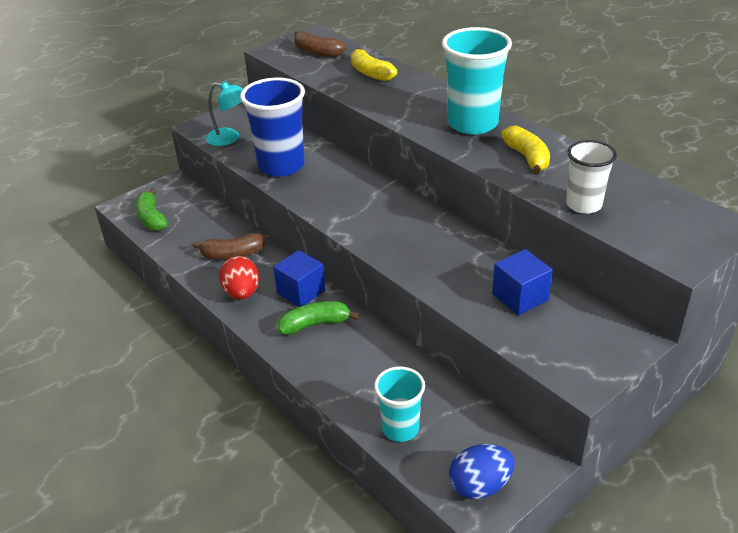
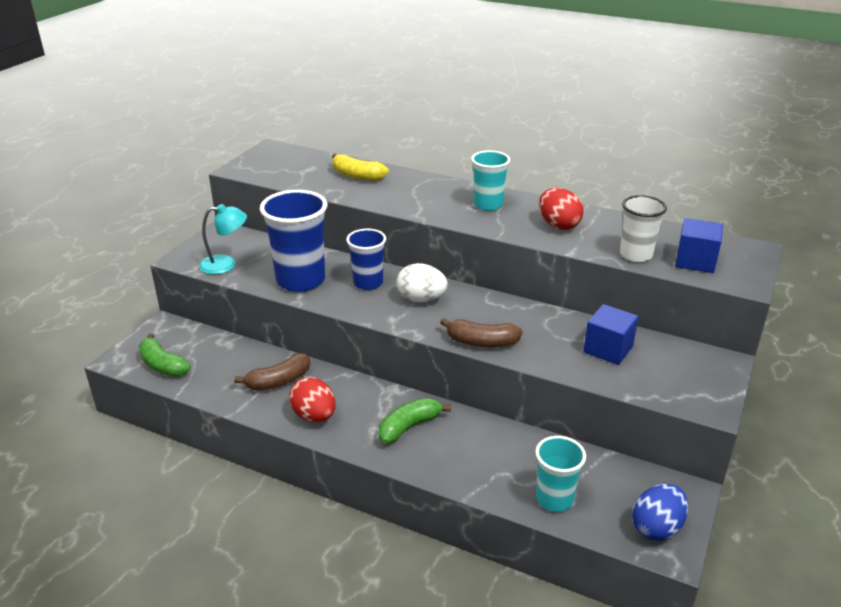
camera: 25 degrees left, 5 degrees down
(301, 292) = (374, 400): blue cube -> blue cube (695, 261)
(317, 52) = (288, 164): brown banana -> brown banana (481, 342)
(338, 180) = (368, 283): none -> blue cup
(375, 206) = (421, 299): none -> white egg
(472, 123) = (488, 205): turquoise cup -> turquoise cup, size x0.61
(527, 158) = (558, 225): yellow banana -> red egg

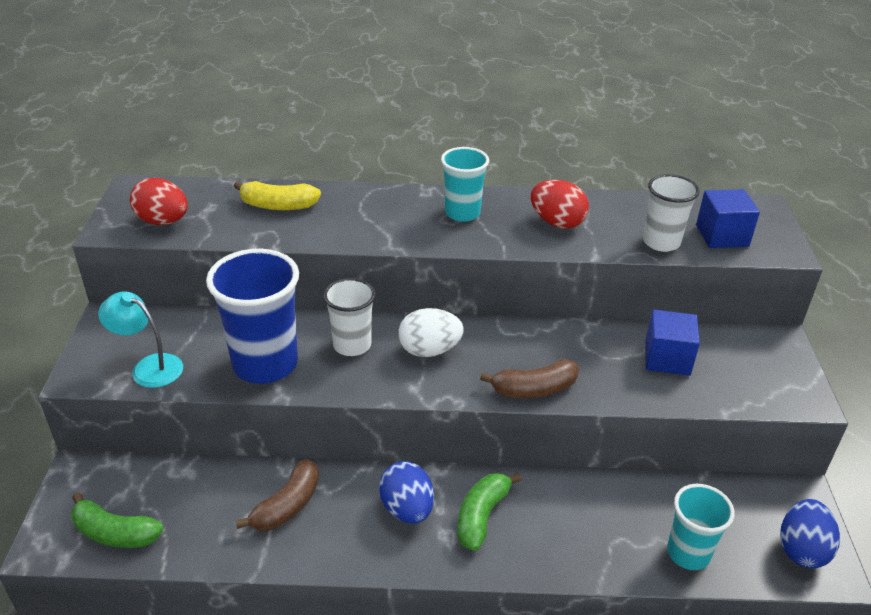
camera: 25 degrees left, 5 degrees up
(226, 264) = (149, 367): turquoise lamp -> turquoise lamp turned 120 degrees counterclockwise
(314, 416) = (362, 540): red egg -> red egg (163, 221)
(358, 407) = (407, 509): none -> blue egg
(368, 283) = (352, 345): blue cup -> white cup

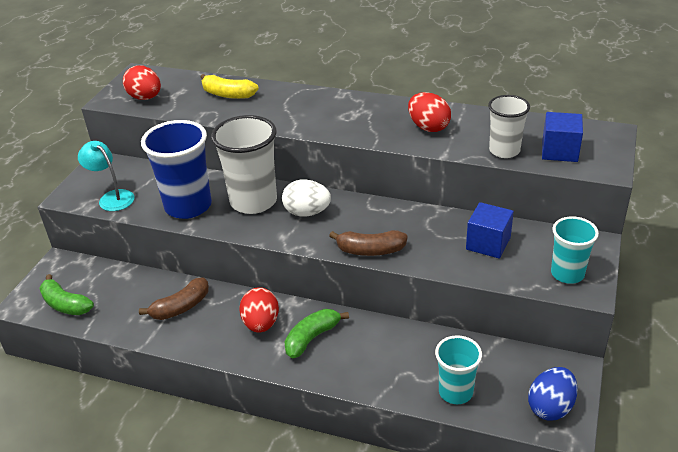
camera: 20 degrees right, 0 degrees up
(352, 345) = (253, 201): white cup -> white cup, size x1.65
(407, 509) = (261, 324): blue egg -> red egg
(462, 213) = (359, 113): turquoise cup -> turquoise cup (567, 274)

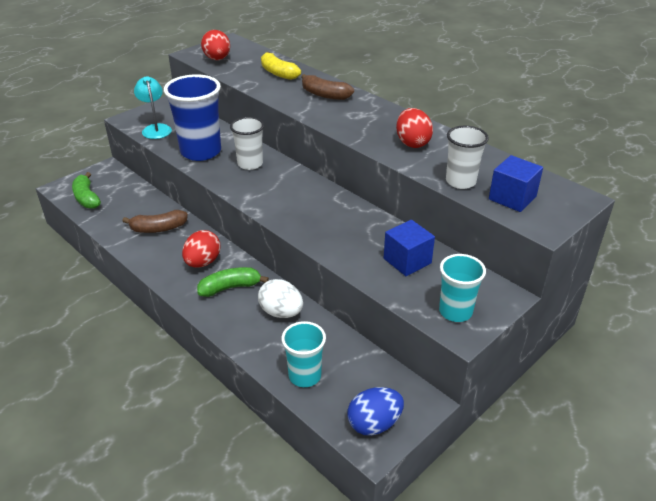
camera: 25 degrees right, 0 degrees up
(253, 201) = (250, 164): white cup -> white cup, size x0.61
(307, 212) = (282, 185): white egg -> white egg (281, 312)
(370, 250) = (304, 231): brown banana -> brown banana (325, 95)

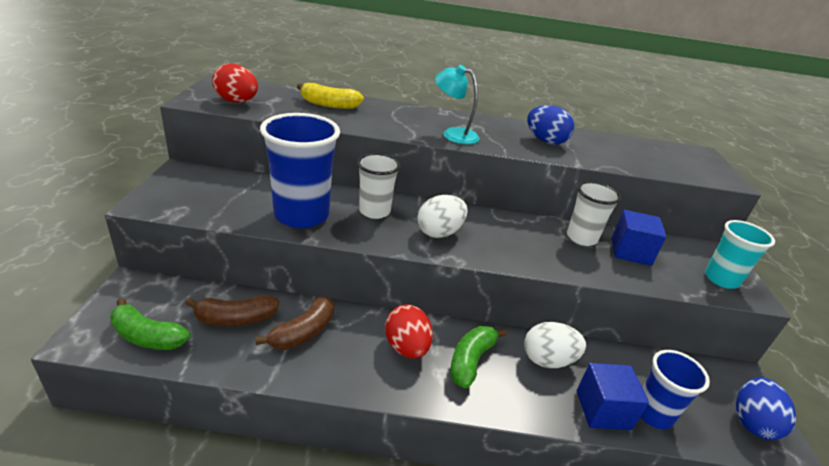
camera: 45 degrees left, 5 degrees down
(155, 128) = (204, 205): turquoise lamp -> turquoise lamp (453, 134)
(273, 192) = (439, 232): none -> white egg
(305, 376) = (653, 414): turquoise cup -> blue cup
(325, 95) = (408, 116): brown banana -> brown banana (235, 319)
(412, 143) = (545, 141): red egg -> blue egg
(460, 181) = (629, 162): white cup -> white cup (581, 238)
(512, 198) = (675, 164): blue cube -> blue cube (603, 410)

